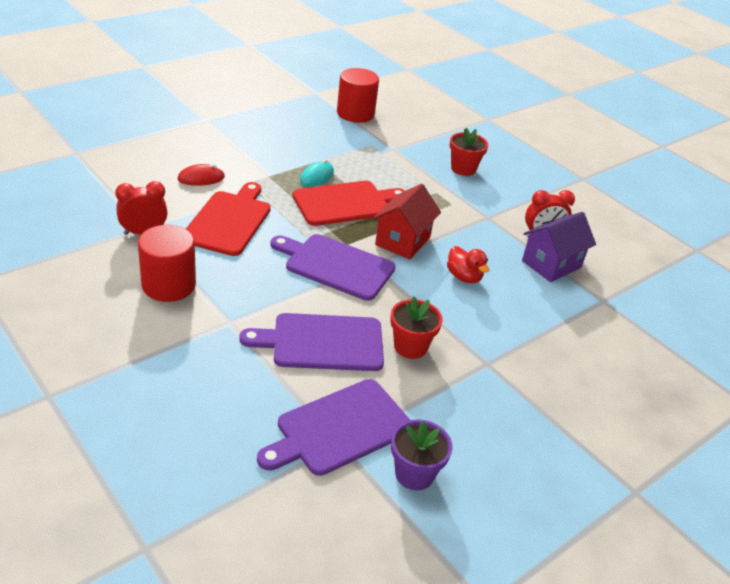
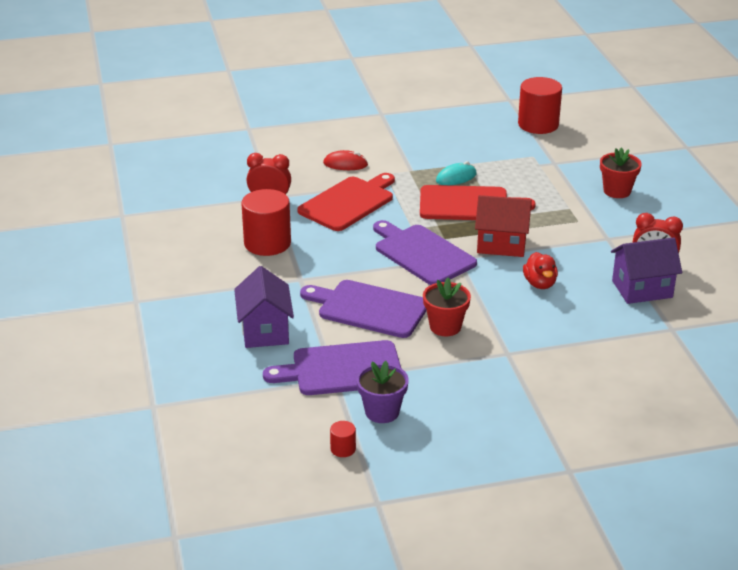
camera: 30 degrees right, 5 degrees down
(226, 399) = (265, 331): none -> purple house
(402, 241) = (501, 244): red house -> red house turned 45 degrees clockwise
(404, 540) = (343, 449): none -> red cylinder

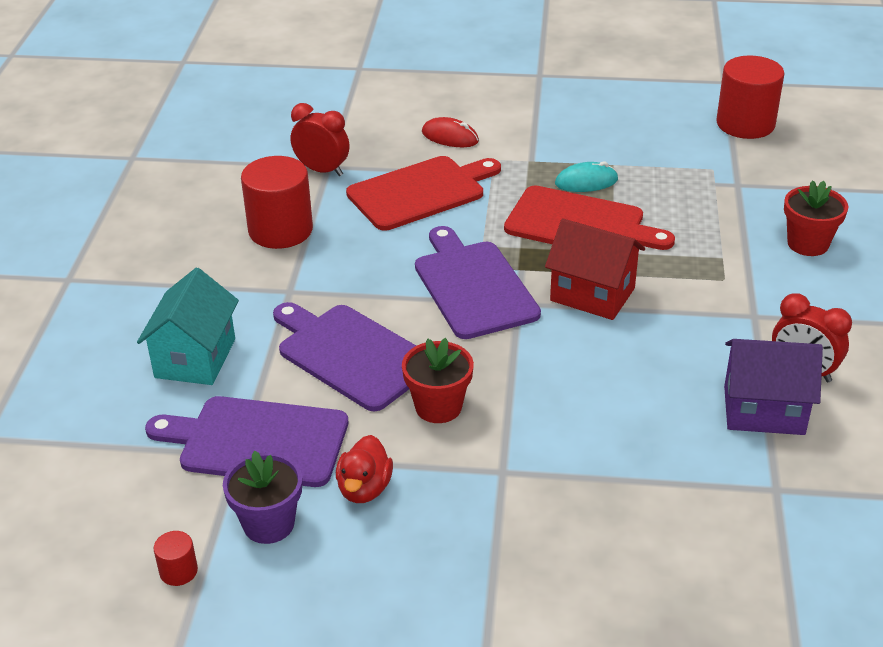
camera: 20 degrees right, 5 degrees up
(265, 331) = (195, 358): purple house -> turquoise house
(540, 284) = (613, 368): red duck -> red duck (364, 489)

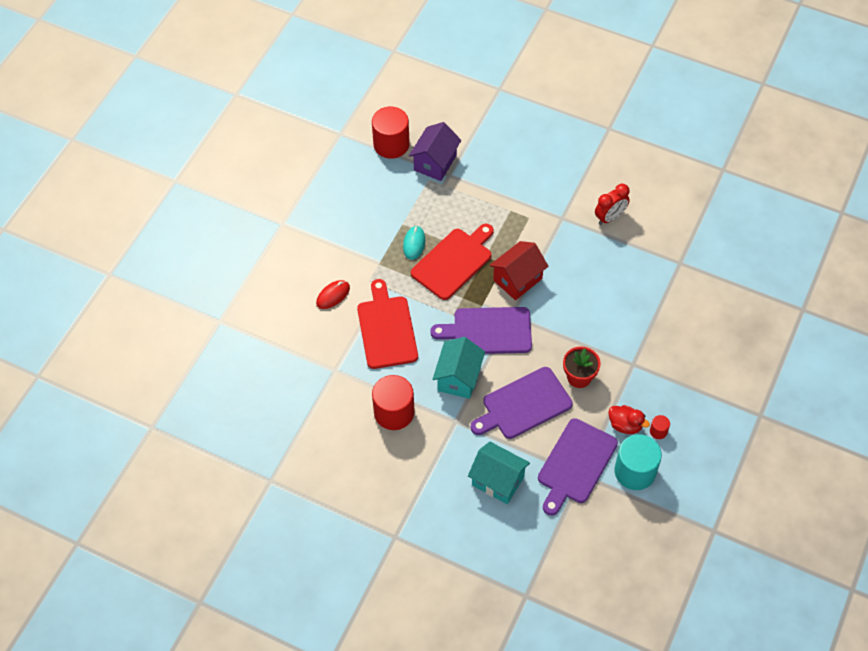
camera: 70 degrees left, 20 degrees up
(178, 571) = (653, 516): red cylinder -> red cylinder (658, 431)
(269, 524) = (635, 471): purple flower pot -> turquoise cylinder
(322, 170) = (338, 374): red clock -> none
(369, 276) = (458, 378): none -> turquoise house
(764, 410) = (629, 245): purple house -> purple house (435, 163)
(808, 244) = (515, 169): red flower pot -> none

